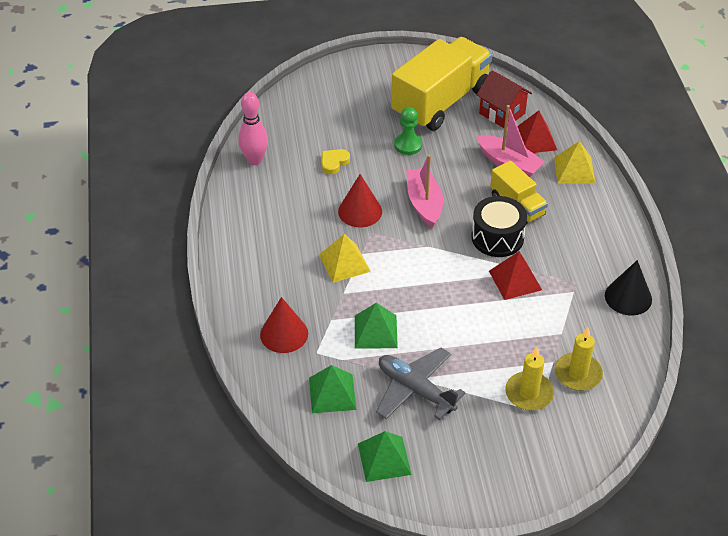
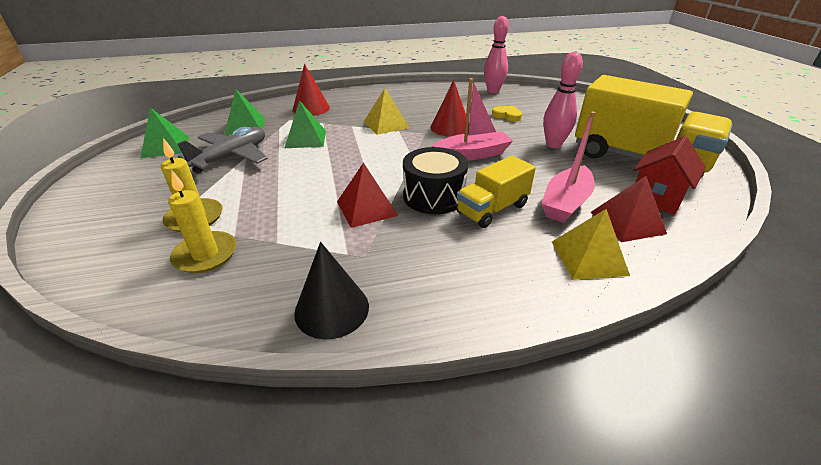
camera: 85 degrees right, 10 degrees down
(408, 145) = (553, 144): green pawn -> pink bowling pin

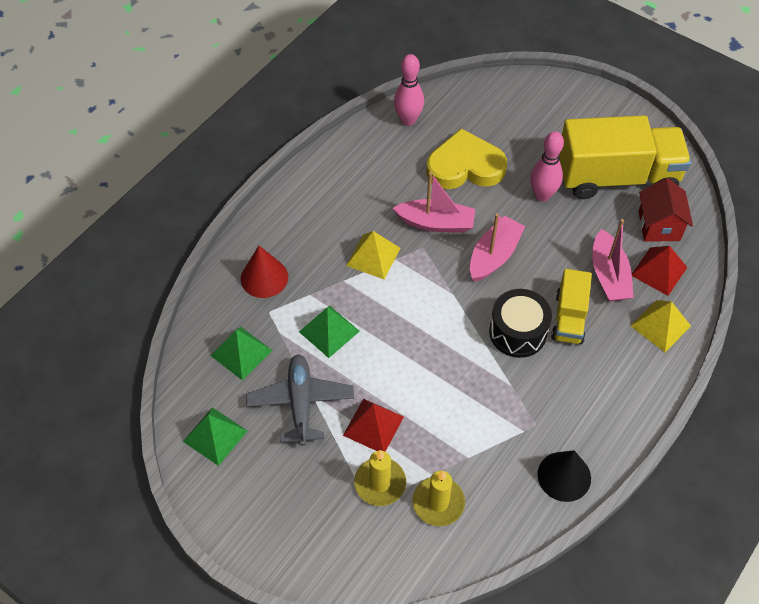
camera: 40 degrees left, 20 degrees up
(367, 208) = (487, 380): red pyramid -> red pyramid (373, 425)
(450, 127) = (436, 223): red cone -> pink boat
(507, 116) = (465, 166): yellow heart -> yellow heart, size x2.26

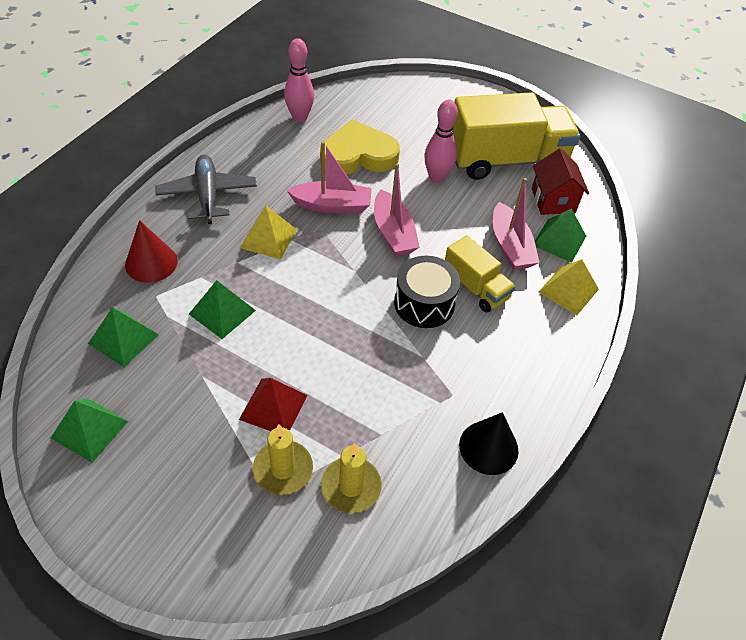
camera: 10 degrees left, 5 degrees down
(301, 403) = (190, 387): grey plane -> grey plane (207, 195)
(494, 255) = (393, 233): pink boat -> pink boat turned 135 degrees clockwise
(569, 318) = (475, 287): yellow truck -> yellow truck turned 45 degrees counterclockwise
(659, 271) = (559, 240): red pyramid -> green pyramid

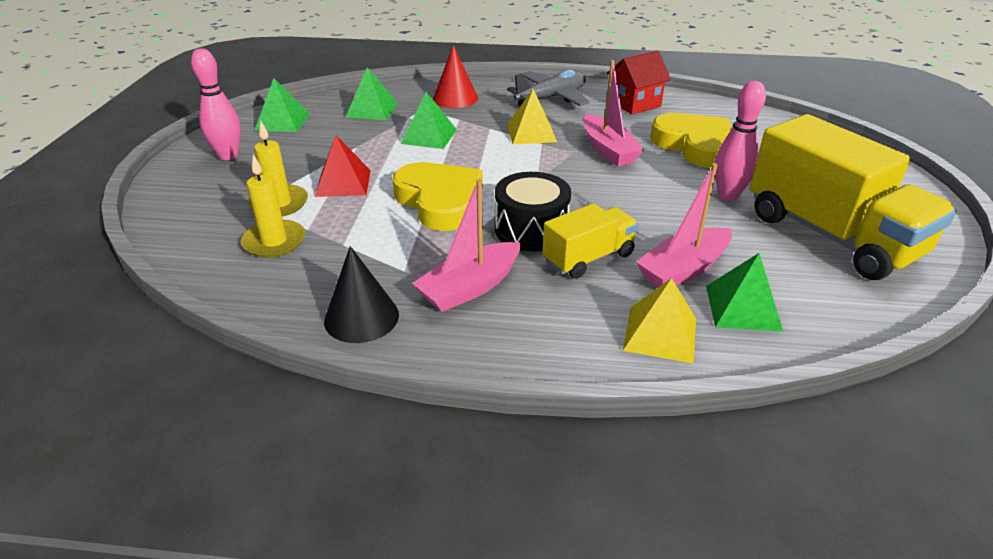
camera: 70 degrees right, 15 degrees down
(299, 117) = (703, 107): pink bowling pin -> pink bowling pin (228, 155)
(349, 344) = (440, 201): none -> yellow heart
(393, 233) = (611, 189): pink boat -> pink boat (470, 287)
(475, 287) = (588, 258): yellow truck -> yellow truck turned 150 degrees counterclockwise
(553, 200) = (811, 287): red house -> red house (634, 104)

